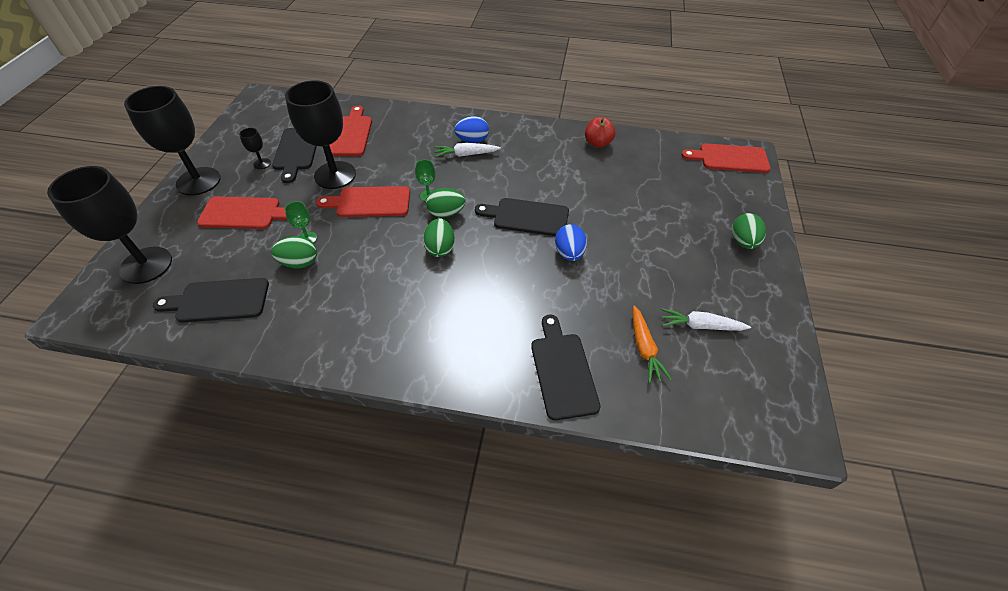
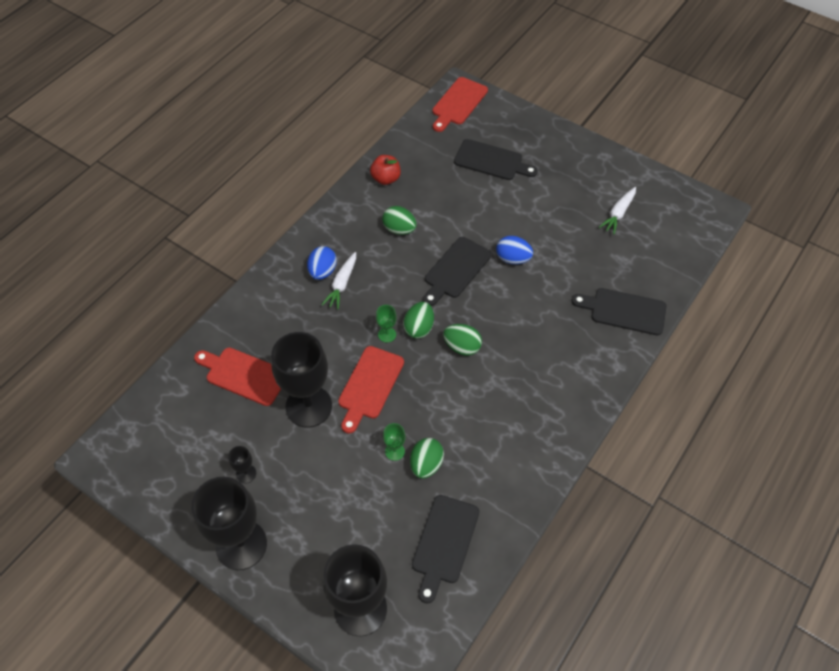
camera: 65 degrees left, 5 degrees up
(244, 213) = (325, 504): red cutting board -> none
(296, 151) = (243, 434): black cutting board -> black cutting board (491, 161)
(644, 348) = (624, 255): orange carrot -> none
(743, 242) = (553, 147): green egg -> green egg (399, 229)

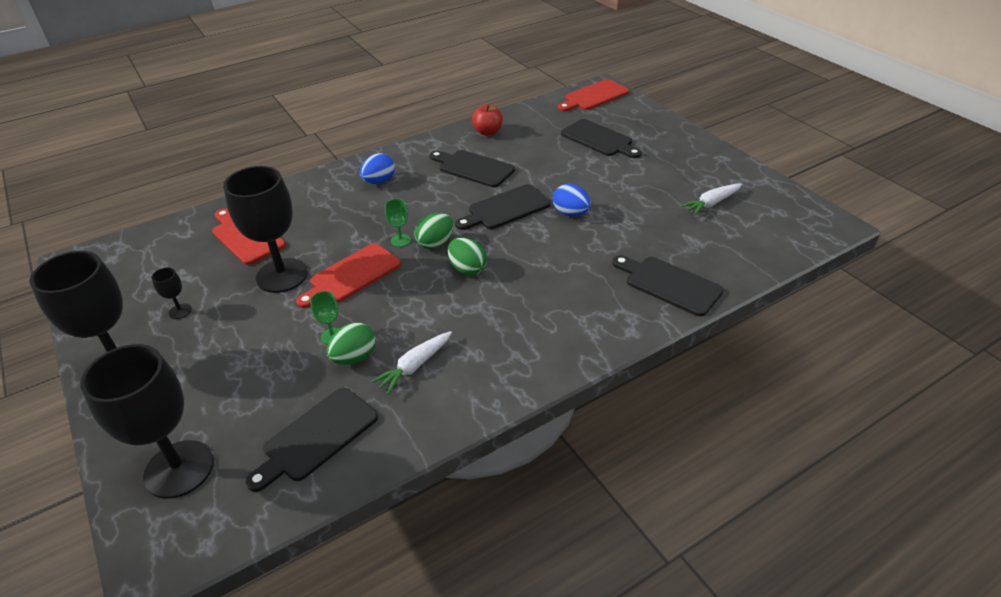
camera: 25 degrees right, 15 degrees down
(342, 284) = (389, 194): white carrot -> white carrot (414, 366)
(399, 229) = (473, 168): green egg -> black cutting board

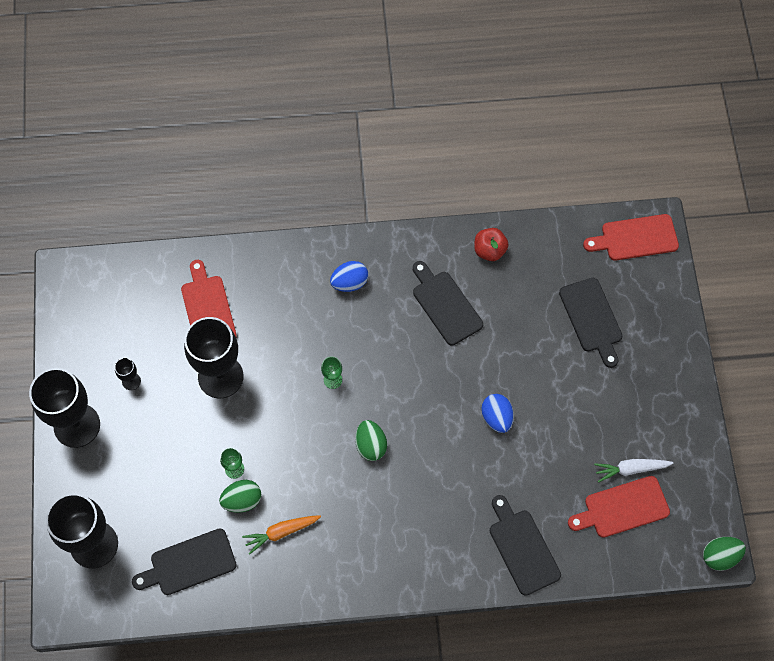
camera: 25 degrees right, 25 degrees up
(352, 275) = (275, 405): red cutting board -> red cutting board (622, 508)
(414, 366) = (281, 532): white carrot -> orange carrot
(435, 243) = (360, 399): green egg -> green egg (720, 556)
(506, 208) = (443, 382): black cutting board -> none

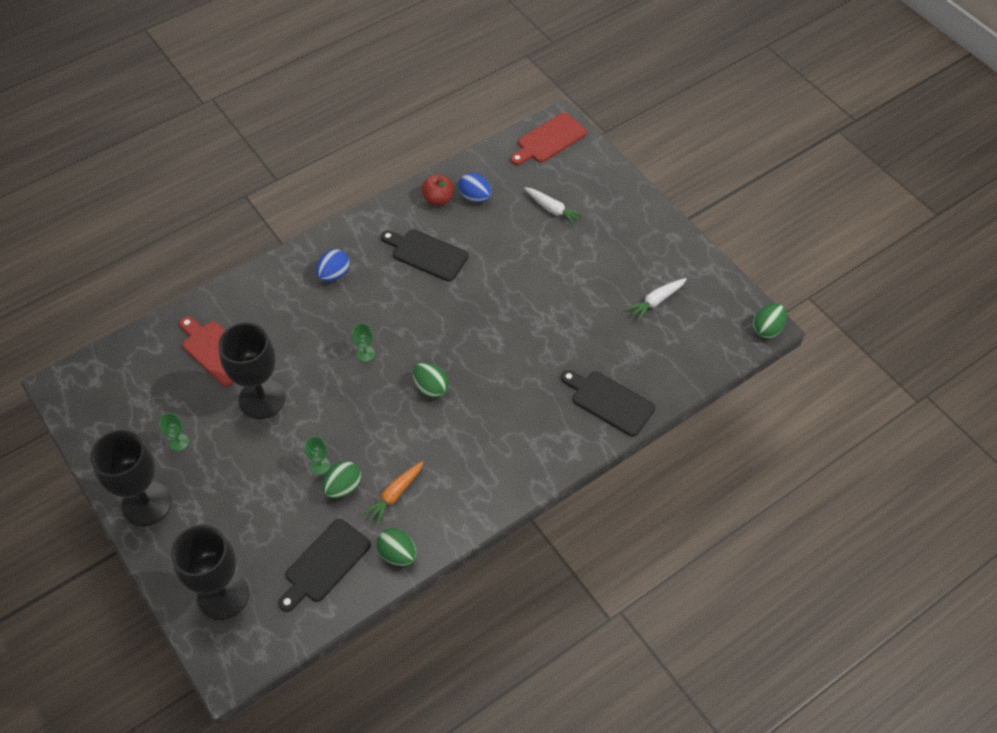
camera: 30 degrees left, 10 degrees down
(131, 381) = (179, 442): black goblet -> green goblet
(253, 589) = (398, 554): none -> green egg
(496, 418) = (524, 316): blue egg -> blue egg (475, 197)
(592, 318) = (553, 209): black cutting board -> white carrot
(622, 508) = (669, 332): red cutting board -> none

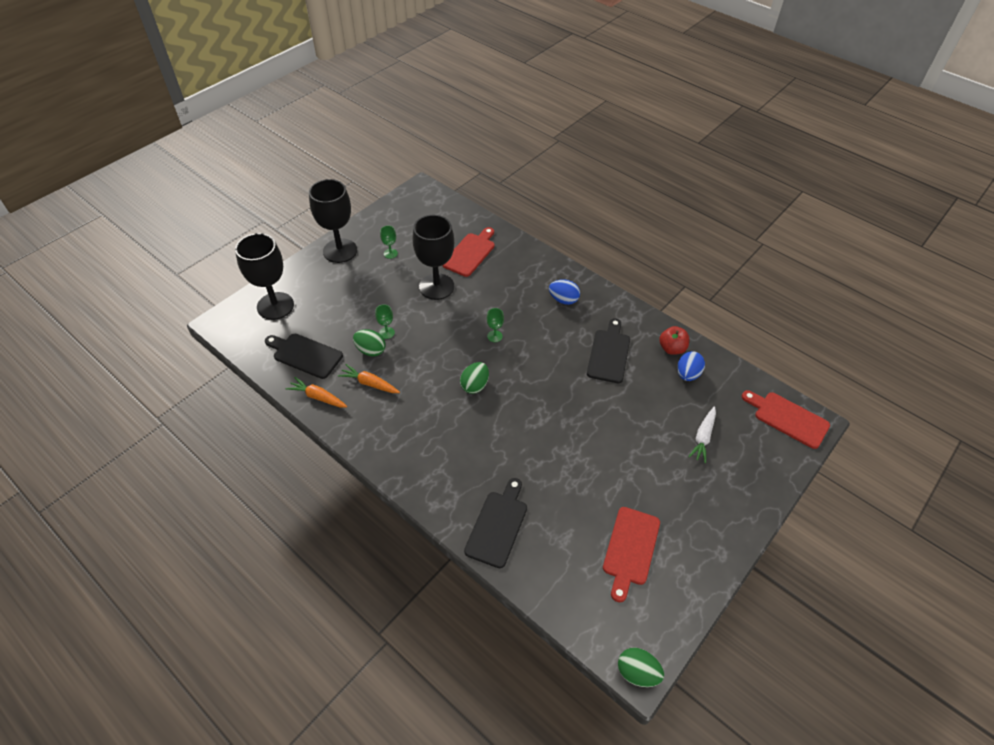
camera: 75 degrees right, 5 degrees down
(398, 554) = (318, 397): green egg -> orange carrot
(656, 301) = (630, 549): white carrot -> red cutting board

